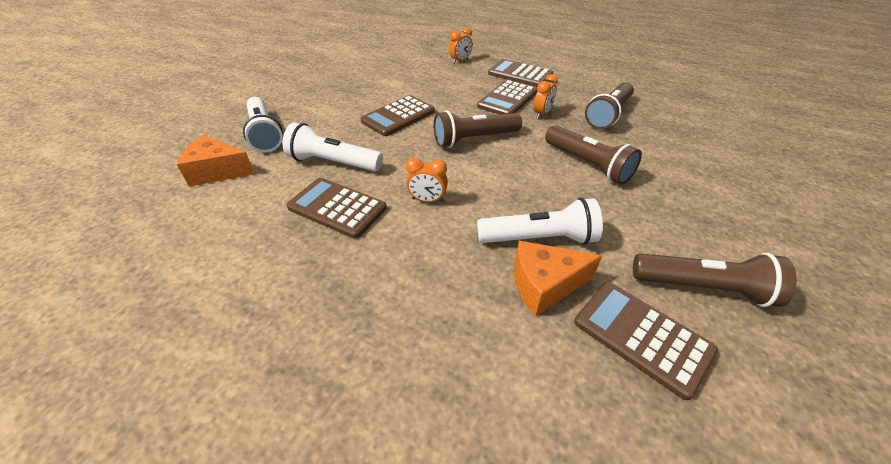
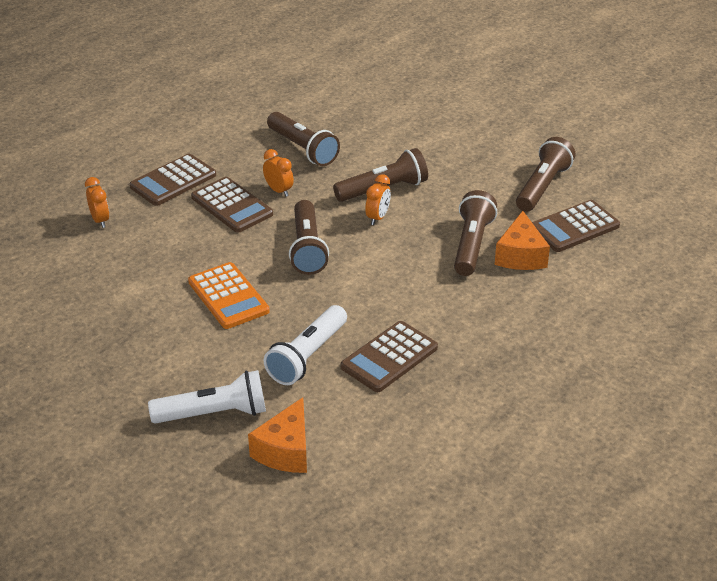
camera: 75 degrees left, 5 degrees down
(398, 116) = (228, 296): brown calculator -> orange calculator
(427, 200) = (399, 297): orange clock -> orange clock (377, 218)
(539, 238) = (471, 245): white flashlight -> brown flashlight

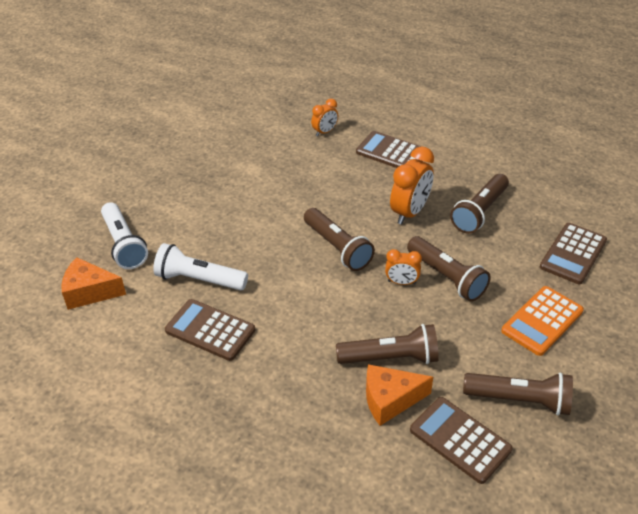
camera: 75 degrees right, 5 degrees up
(228, 296) = (258, 218): orange calculator -> orange calculator (542, 321)
(232, 206) = (375, 191): brown calculator -> brown calculator (573, 254)
(279, 191) = (410, 212): orange clock -> orange clock, size x1.76
(307, 248) = (337, 248): brown flashlight -> brown flashlight turned 105 degrees counterclockwise

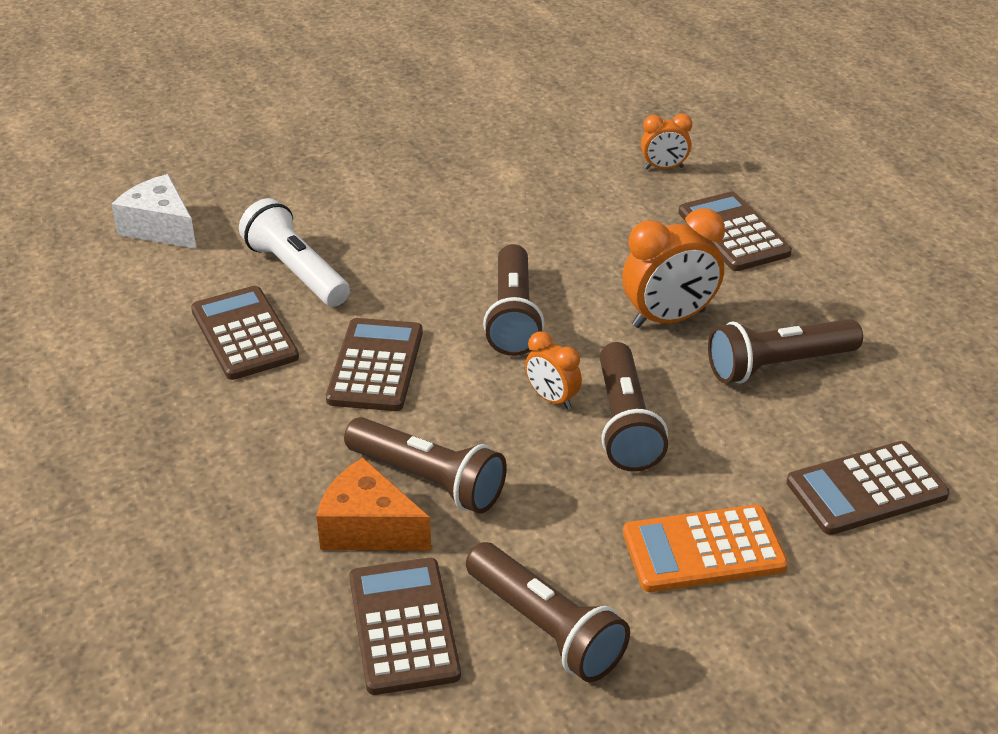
camera: 35 degrees right, 5 degrees down
(89, 292) = (160, 228): orange cheese -> white cheese
(124, 244) = (255, 193): white flashlight -> none
(299, 311) = (375, 366): none -> brown calculator

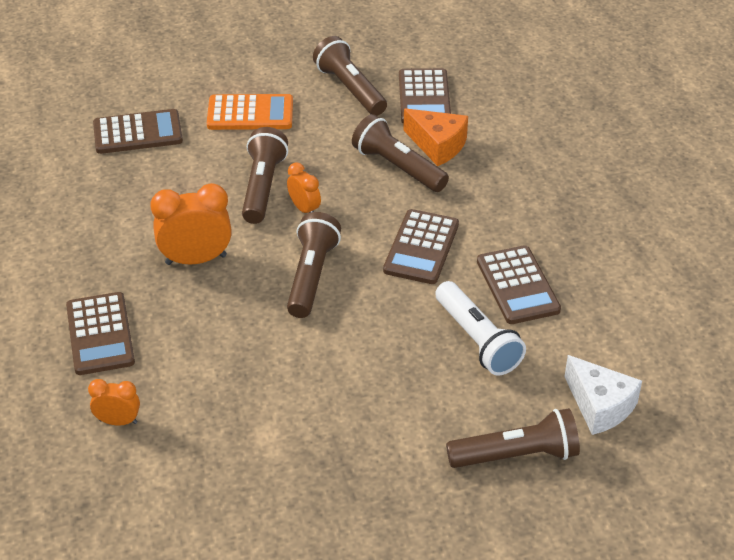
camera: 170 degrees left, 5 degrees up
(778, 365) = (139, 214): brown flashlight -> brown flashlight (516, 455)

